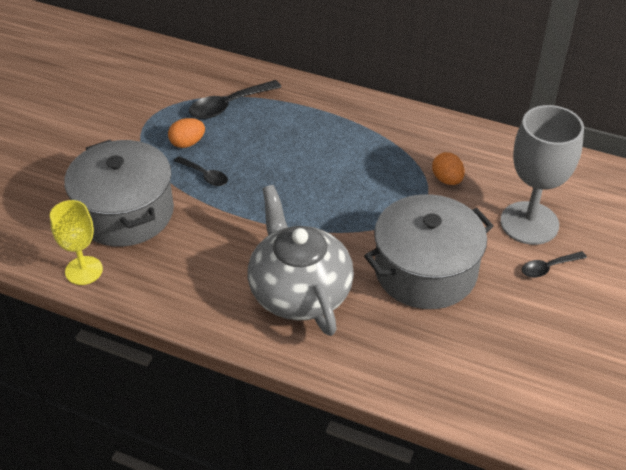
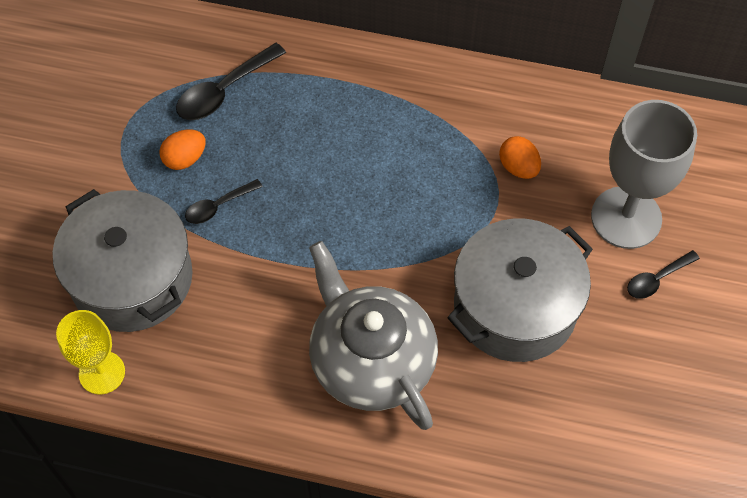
camera: 10 degrees left, 15 degrees up
(204, 175) = (218, 206): black spoon -> black spoon turned 120 degrees clockwise

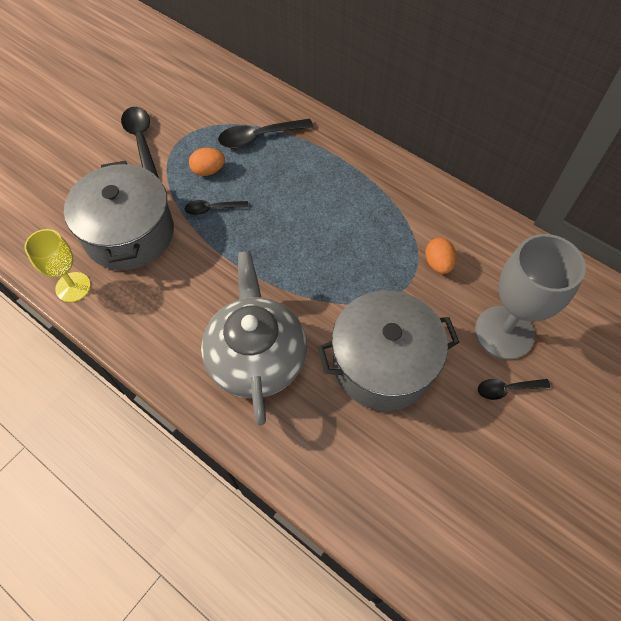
camera: 25 degrees right, 0 degrees up
(74, 153) = (141, 141): none -> black spoon

